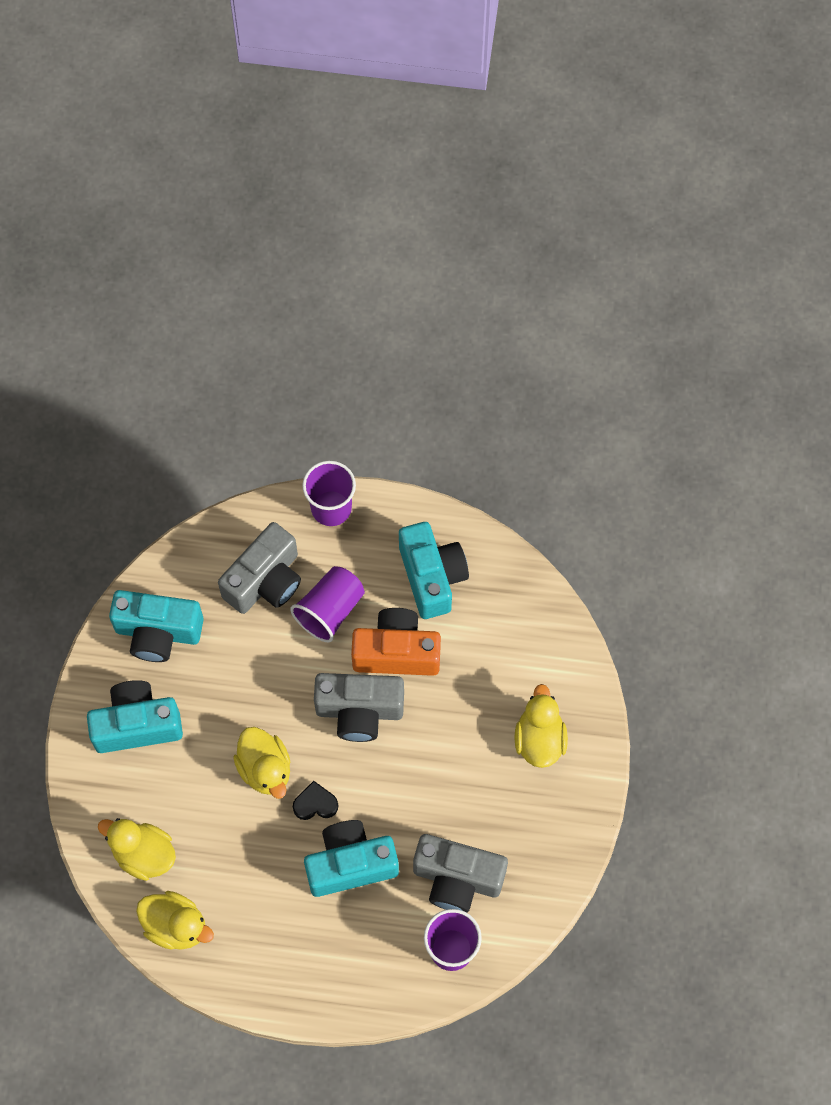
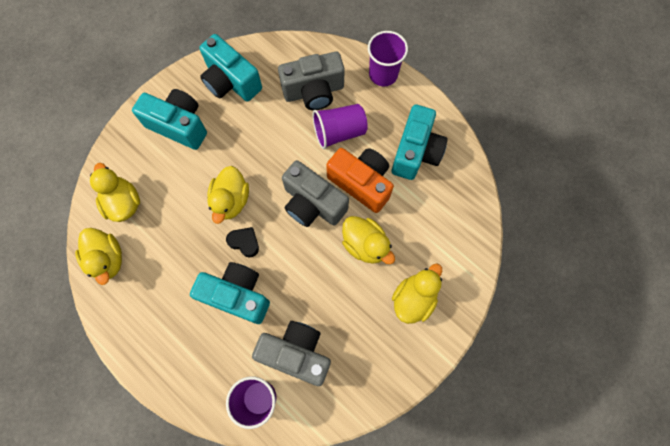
camera: 35 degrees right, 5 degrees up
(449, 717) = (365, 245): none -> yellow duck
(457, 878) = (296, 353): grey camera -> grey camera turned 150 degrees clockwise

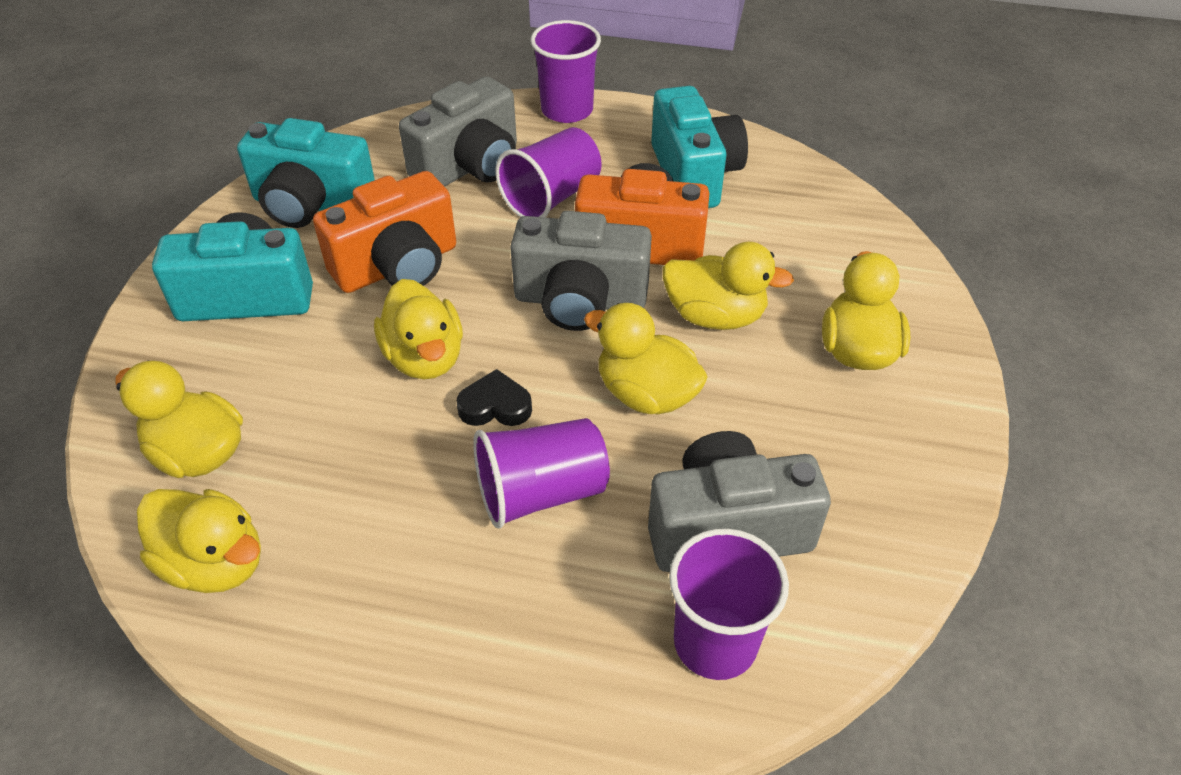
camera: 30 degrees left, 25 degrees down
(237, 295) = (541, 492): turquoise camera -> purple cup
(248, 141) = (398, 266): none -> orange camera
(308, 270) = (646, 394): none -> yellow duck

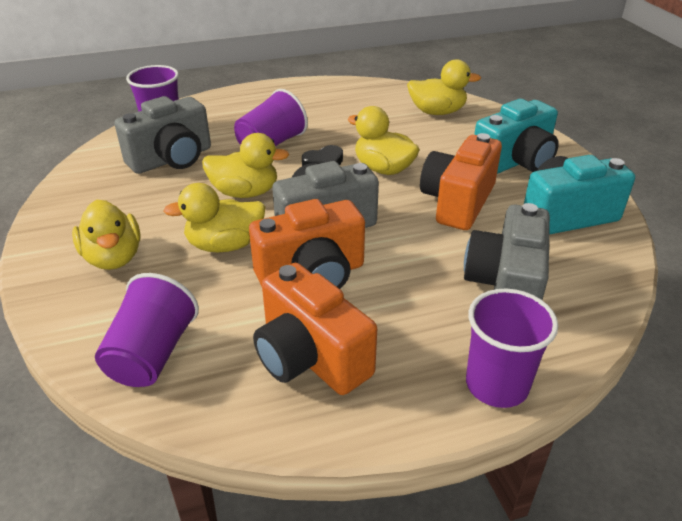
camera: 150 degrees right, 10 degrees down
(215, 563) = (383, 94): yellow duck -> none
(552, 197) = (413, 285): purple cup -> purple cup (152, 354)
(694, 174) = (310, 357): turquoise camera -> orange camera

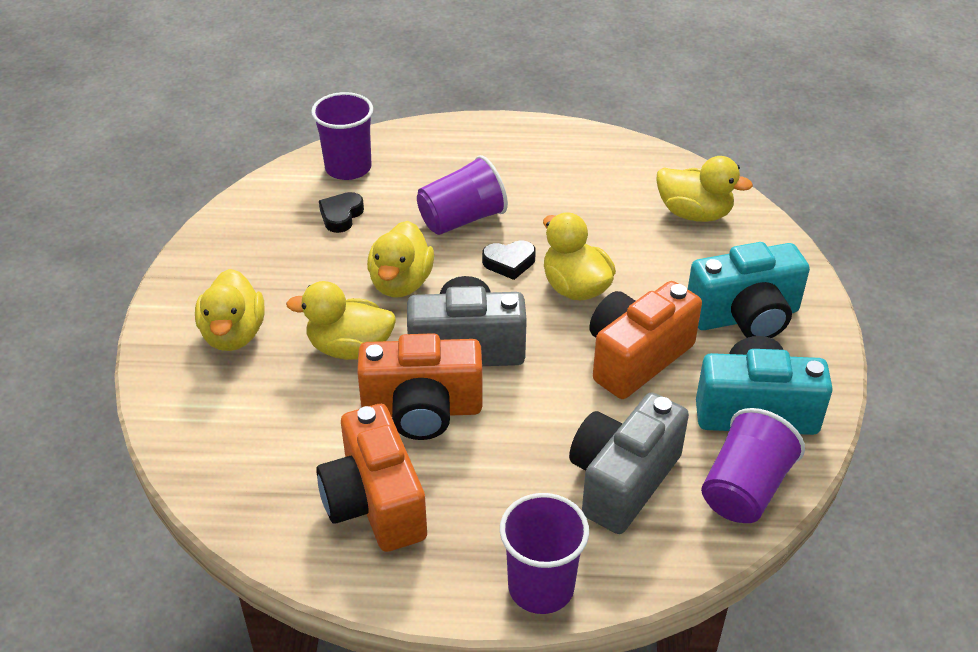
camera: 20 degrees right, 5 degrees up
(152, 354) = (230, 456): purple cup -> purple cup (744, 489)
(172, 159) = (341, 215): grey camera -> black heart
(245, 192) = (401, 283): yellow duck -> yellow duck turned 75 degrees clockwise

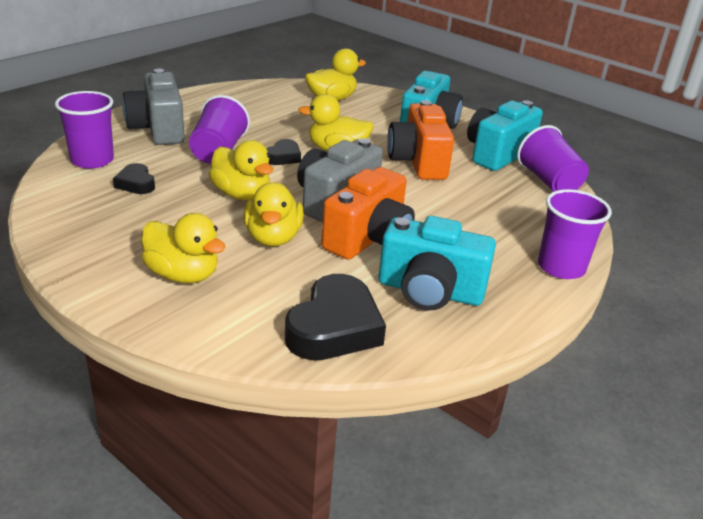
camera: 55 degrees left, 10 degrees down
(250, 469) = (334, 327): none -> black heart
(350, 348) = (273, 237): yellow duck -> yellow duck turned 45 degrees counterclockwise
(375, 503) = (430, 291): orange camera -> turquoise camera
(622, 480) = (506, 208): grey camera -> grey camera (158, 129)

